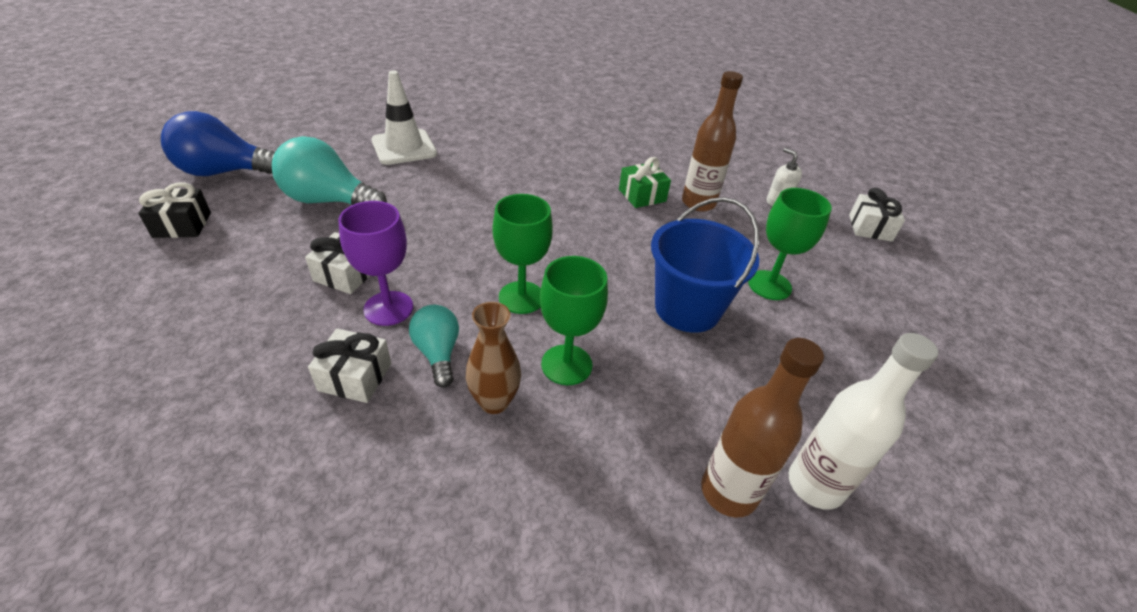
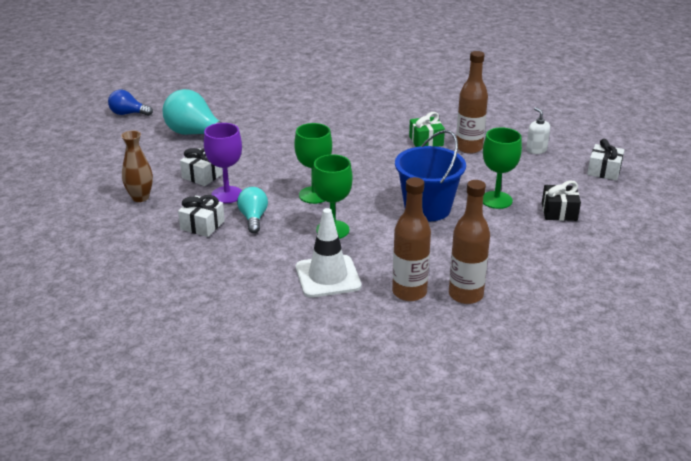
camera: 15 degrees right, 10 degrees down
(182, 225) = (102, 143): black gift -> black gift (559, 212)
(225, 172) = (128, 114): blue light bulb -> blue light bulb, size x0.59
(404, 147) = (253, 102): white traffic cone -> white traffic cone (328, 277)
(494, 402) = (282, 243): brown vase -> brown vase (140, 197)
(815, 485) = (465, 295): white bottle -> brown bottle

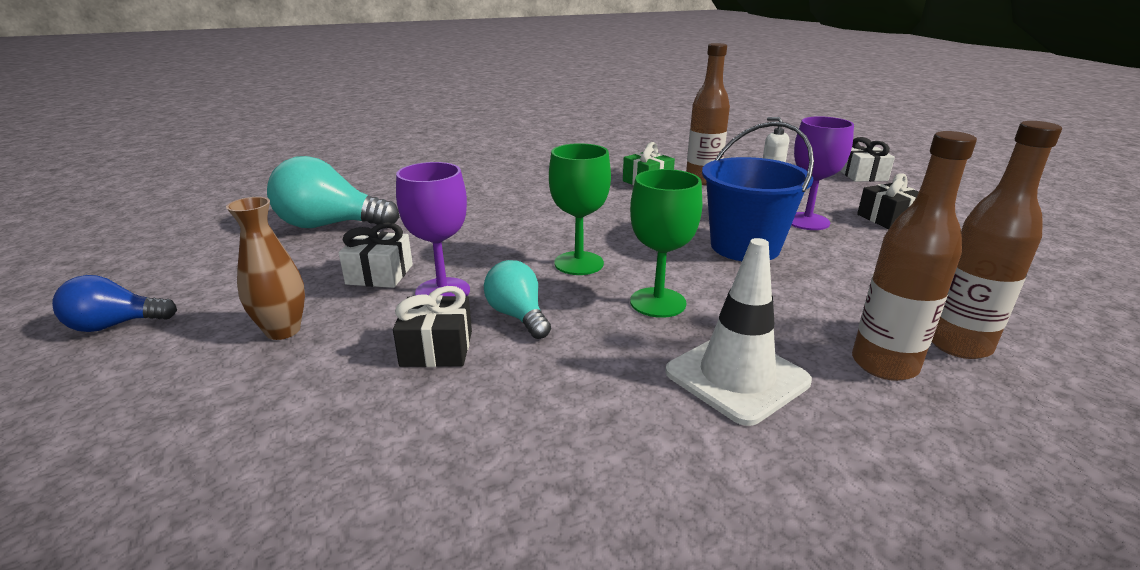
camera: 25 degrees left, 5 degrees down
(128, 114) = (199, 220): blue light bulb -> blue light bulb (115, 325)
(202, 225) = (437, 348): white gift -> black gift
(496, 200) = (807, 221): green goblet -> purple goblet

